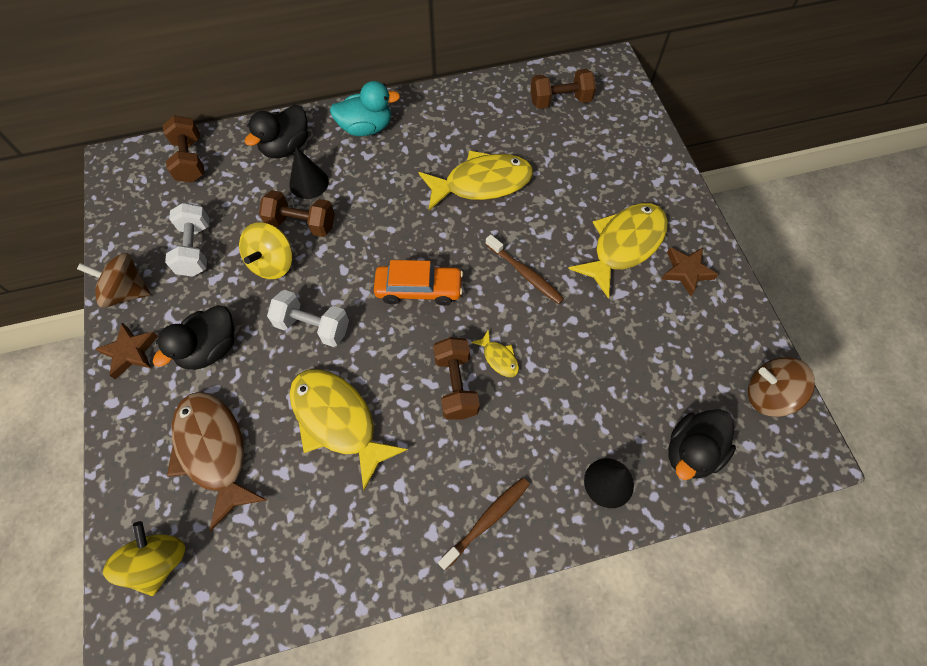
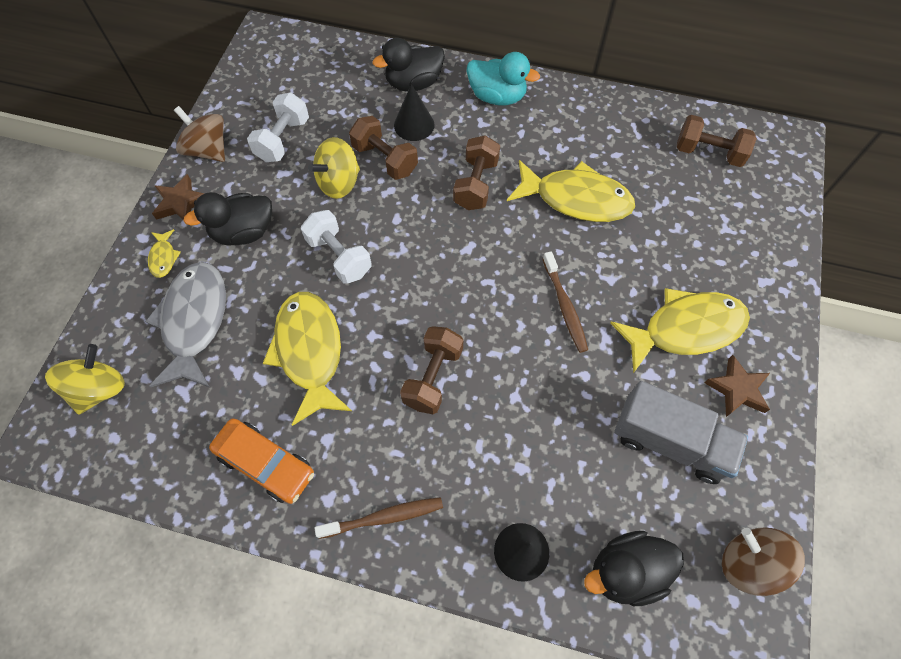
camera: 30 degrees right, 0 degrees up
(190, 160) = (325, 59): brown dumbbell -> brown dumbbell (476, 184)
(214, 451) = (195, 321): brown fish -> grey fish
(419, 289) = (453, 270): orange car -> orange car (266, 464)
(499, 358) = (488, 373): yellow fish -> yellow fish (163, 258)
(663, 336) = (670, 441): none -> grey truck

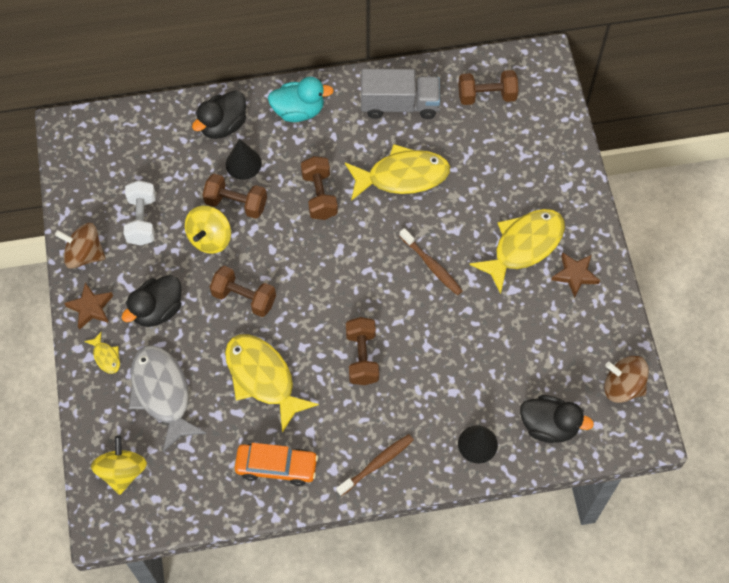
camera: 25 degrees left, 0 degrees up
(339, 256) = (244, 298): white dumbbell -> brown dumbbell
(626, 571) = (549, 426): black duck -> black duck turned 120 degrees counterclockwise
(670, 441) = (544, 331): grey truck -> grey truck (399, 105)

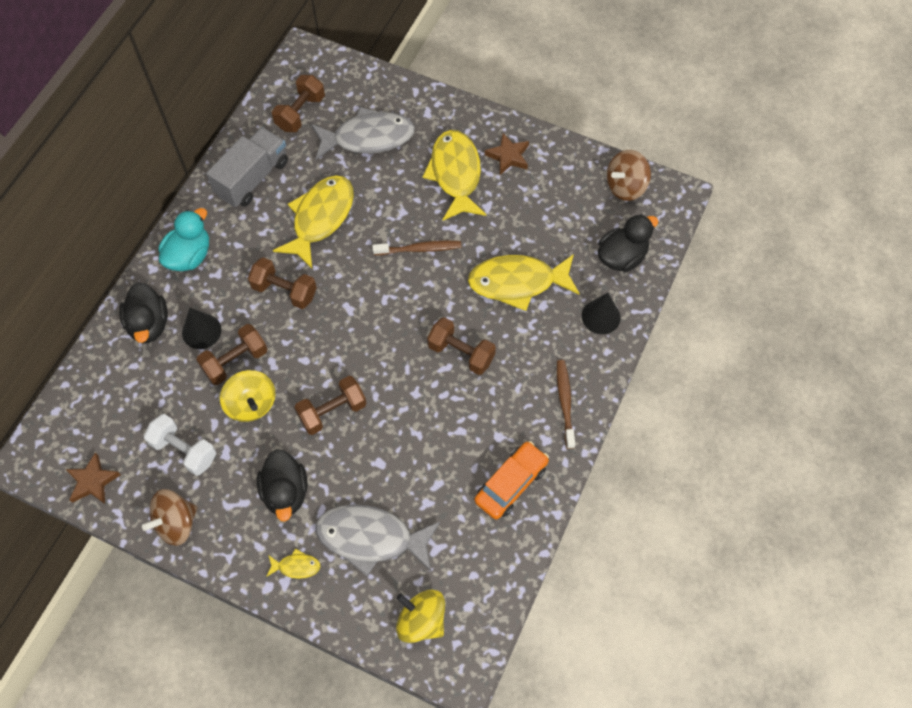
camera: 55 degrees left, 0 degrees up
(90, 308) = (235, 550): brown star -> brown star (93, 481)
(263, 378) = (420, 443): yellow fish -> yellow fish (517, 282)
(504, 159) = (368, 138): none -> grey fish

